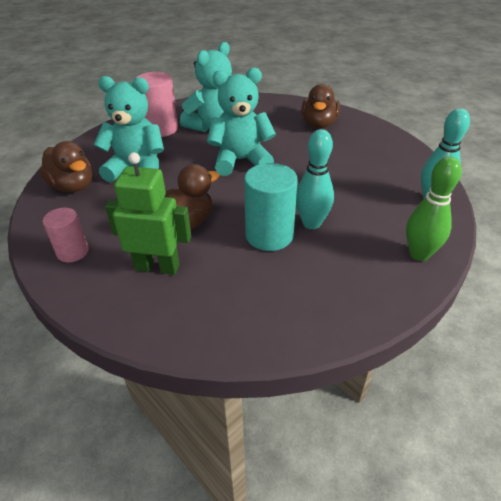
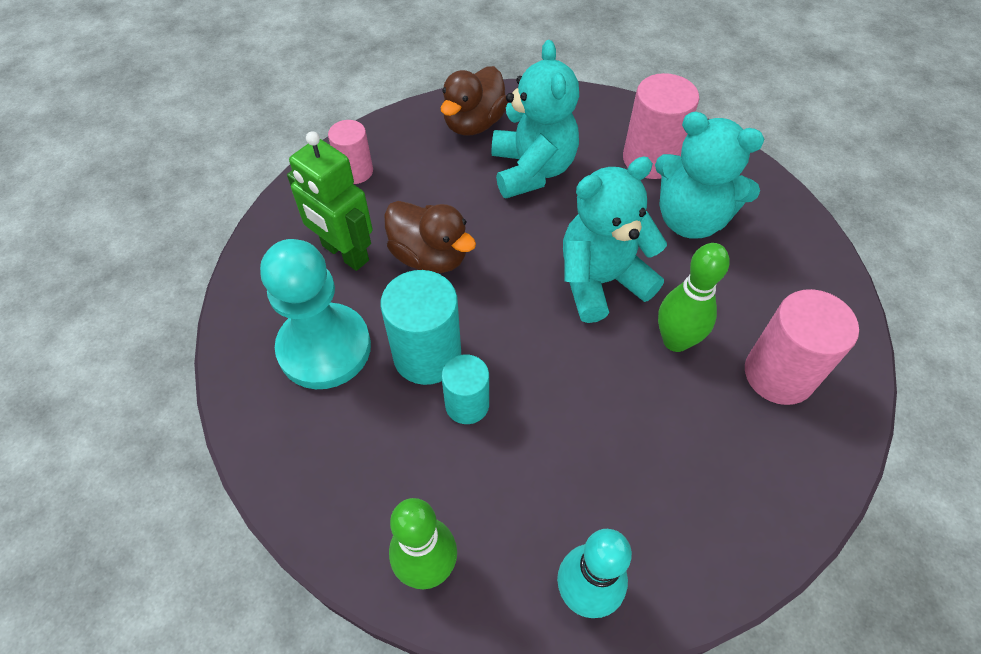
camera: 75 degrees right, 15 degrees up
(157, 267) = (345, 253): green robot -> green robot turned 135 degrees clockwise
(241, 161) = (601, 281): turquoise teddy bear -> turquoise teddy bear turned 90 degrees counterclockwise
(244, 287) = (324, 348): none -> turquoise pawn
(290, 146) = (675, 341): none -> green bowling pin
(311, 223) = (467, 404): turquoise bowling pin -> turquoise cylinder
(319, 124) = (778, 374): brown duck -> pink cylinder

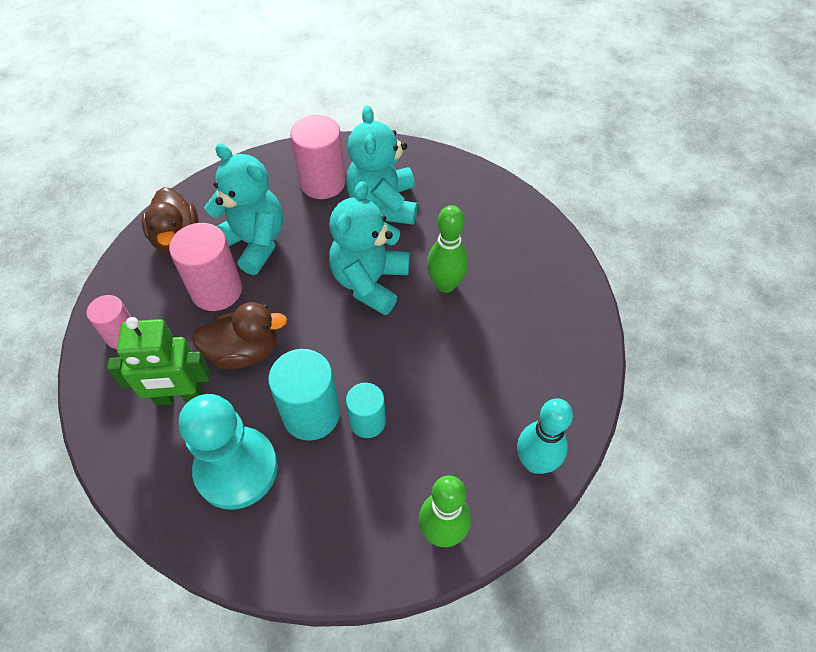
camera: 45 degrees left, 0 degrees up
(690, 219) = (383, 205): turquoise teddy bear -> turquoise teddy bear turned 105 degrees clockwise
(778, 374) = (514, 260): pink cylinder -> pink cylinder (217, 290)

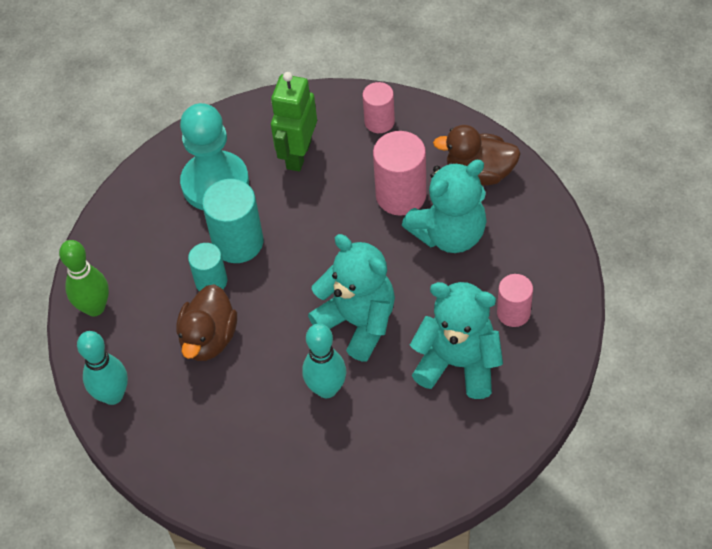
camera: 115 degrees right, 0 degrees up
(244, 351) = (323, 205): brown duck -> brown duck (209, 338)
(322, 183) = (513, 313): pink cylinder -> pink cylinder, size x0.62
(445, 284) = (326, 389): green bowling pin -> turquoise bowling pin

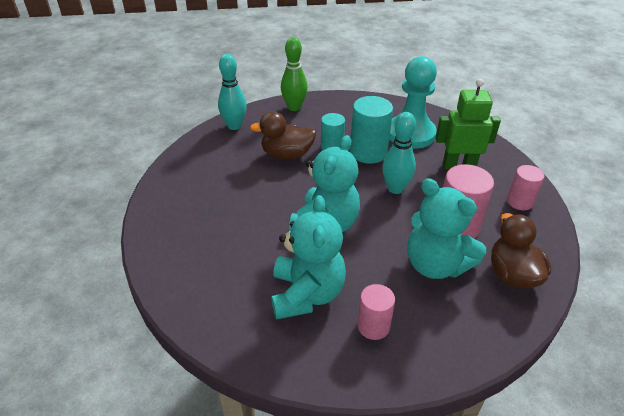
camera: 70 degrees right, 15 degrees down
(326, 389) = (261, 218): turquoise bowling pin -> turquoise bowling pin (395, 188)

